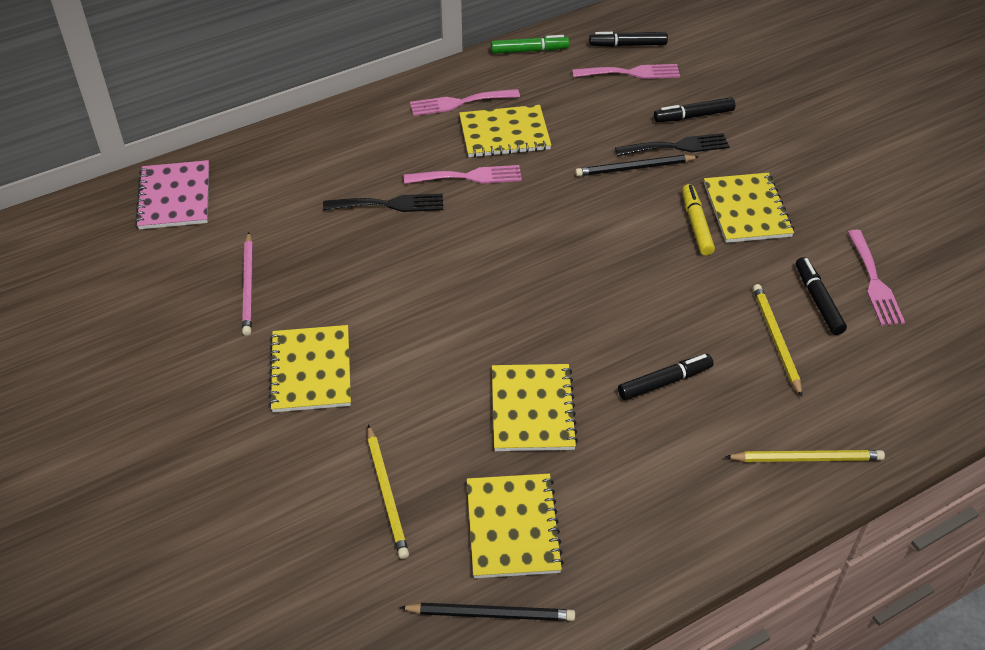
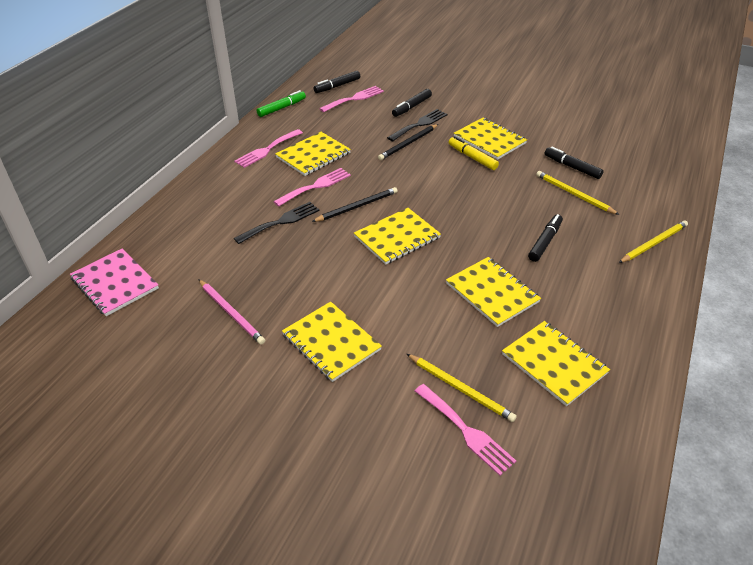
camera: 35 degrees left, 5 degrees down
(491, 614) = (598, 421): black pencil -> black pencil (357, 206)
(495, 286) = (397, 237): none -> yellow notebook
(874, 282) = (587, 147): pink fork -> pink fork (466, 431)

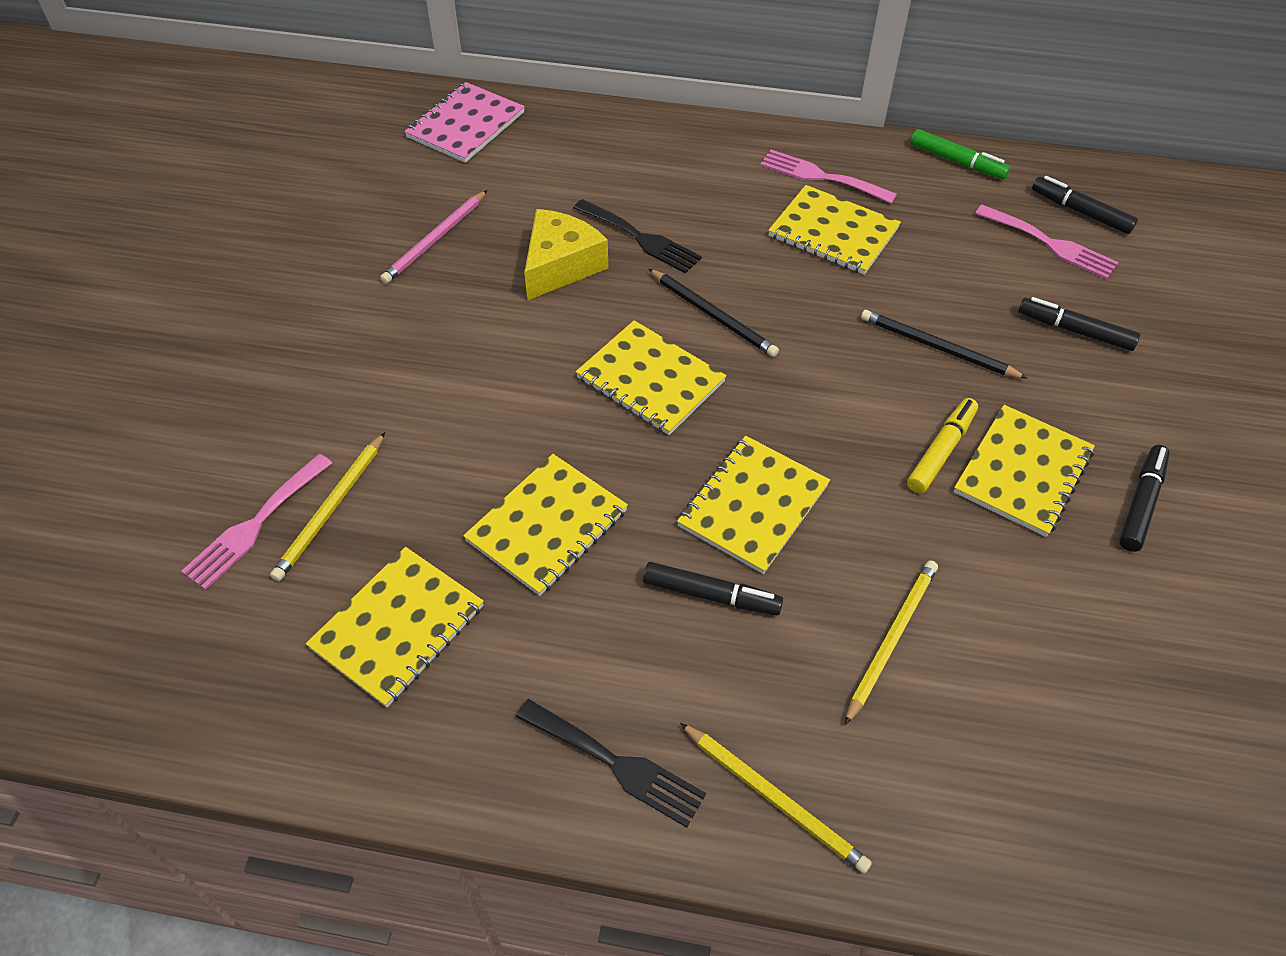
camera: 75 degrees right, 10 degrees up
(287, 258) = (560, 265): none -> yellow cheese
(316, 186) = (747, 255): pink fork -> none
(331, 342) = (399, 350): yellow notebook -> yellow notebook (753, 506)
(419, 124) = (1016, 353): black fork -> black fork (617, 764)
(572, 167) = (995, 632): black marker -> black marker (1141, 504)

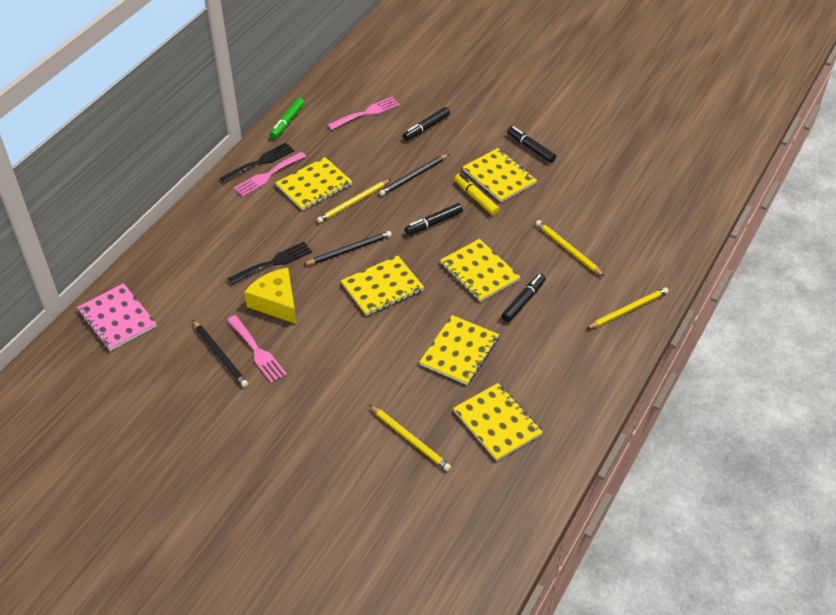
camera: 70 degrees left, 5 degrees down
(255, 525) = (407, 476): pink fork -> pink fork (257, 351)
(435, 240) = (220, 355): pink pencil -> black pencil
(547, 526) = (459, 351): yellow notebook -> yellow notebook turned 60 degrees clockwise
(617, 764) = (597, 357): black fork -> black fork (260, 162)
(823, 289) = (353, 203): none -> yellow pencil
(956, 161) = (288, 122): green marker -> green marker turned 150 degrees clockwise
(1081, 212) = (351, 94): black marker -> black marker (434, 223)

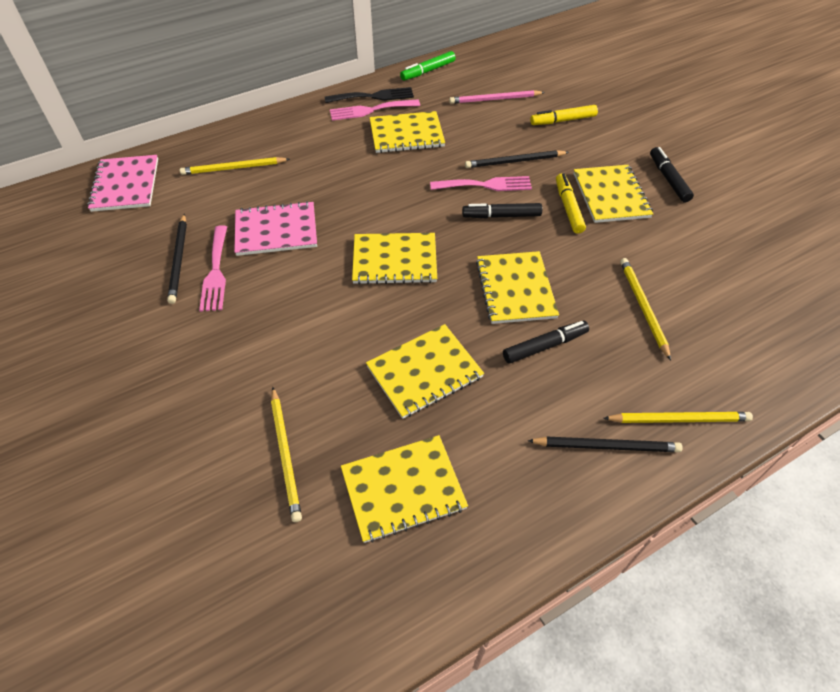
camera: 30 degrees right, 5 degrees up
(274, 262) = (307, 191): black fork -> none
(276, 302) = (276, 230): yellow cheese -> pink notebook
(349, 250) = (391, 208): black pencil -> black pencil (606, 446)
(353, 203) = (432, 164): yellow pencil -> yellow pencil (233, 168)
(361, 128) = (494, 99): none -> pink pencil
(367, 113) = (511, 88): pink fork -> pink fork (486, 185)
(426, 128) = (563, 120): black marker -> yellow marker
(497, 423) = (403, 489): yellow notebook -> yellow notebook turned 75 degrees clockwise

